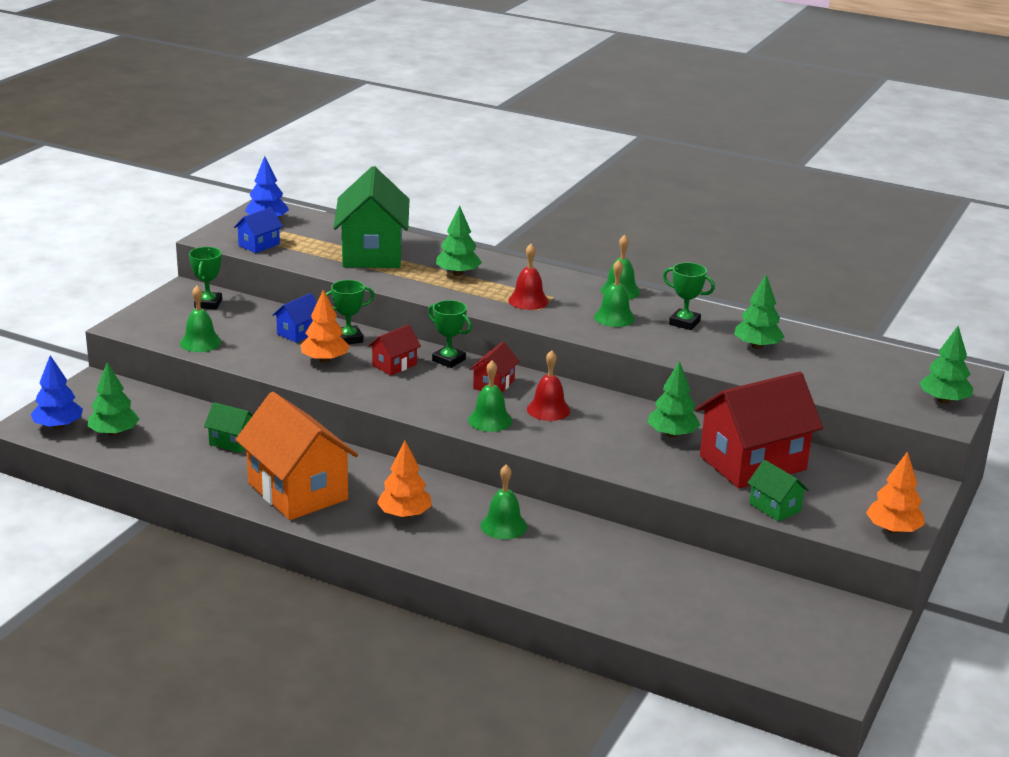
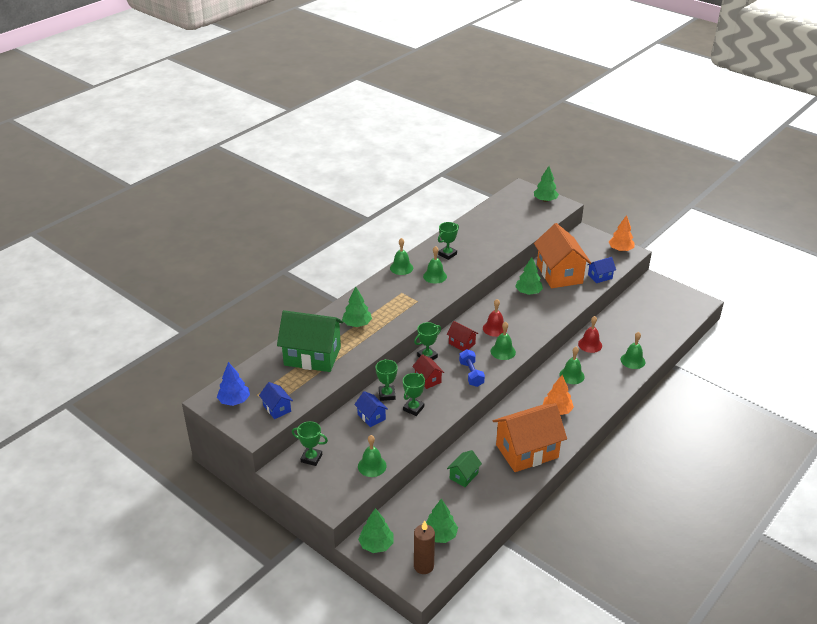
camera: 75 degrees left, 10 degrees up
(58, 426) = (423, 566): blue tree -> brown candle
(325, 360) = (413, 408): orange tree -> green trophy
(420, 397) = (471, 374): none -> blue dumbbell
(528, 301) = (404, 303): red bell -> red bell (590, 344)
(578, 592) = (632, 360): none -> green bell
(752, 463) = (559, 274): red house -> orange house
(757, 346) = (480, 238): green tree -> green tree (376, 545)
(775, 507) = (600, 277): green house -> blue house

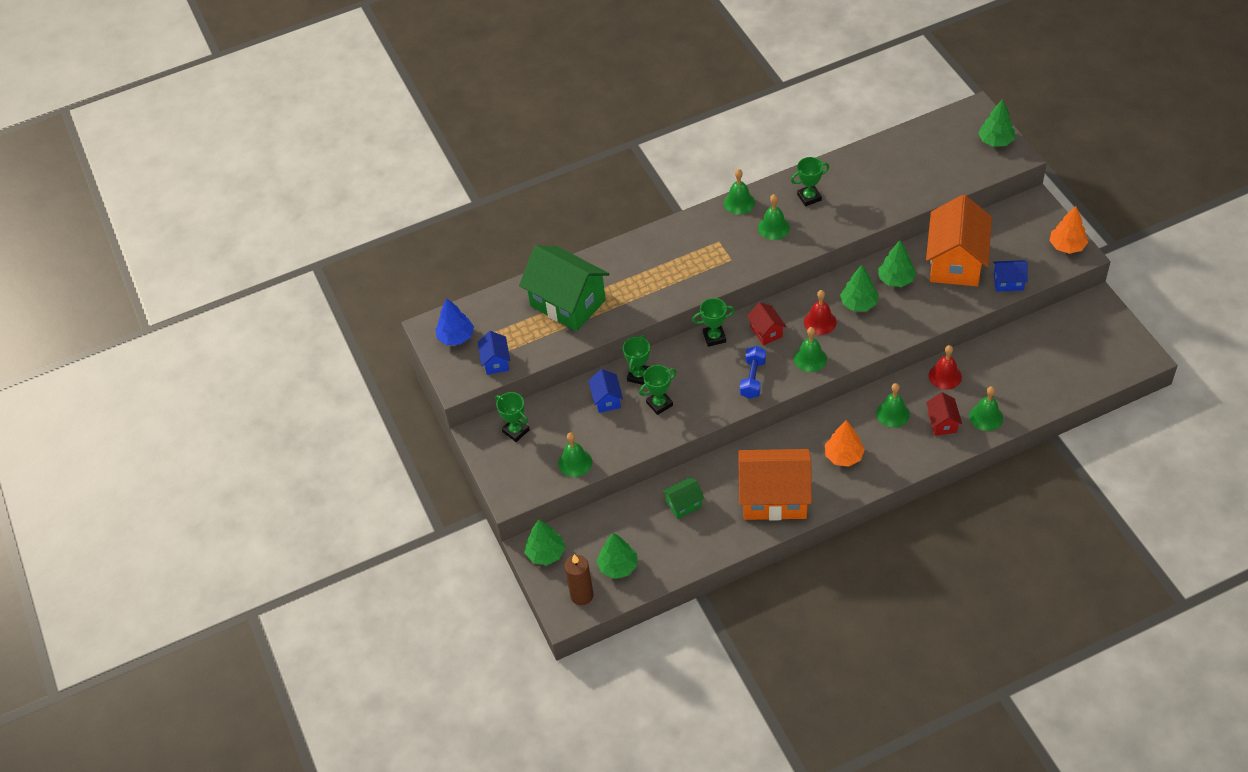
camera: 30 degrees right, 15 degrees up
(357, 324) = (641, 273): green tree -> green tree (859, 304)
(428, 379) = (697, 370): red house -> red house (942, 423)

